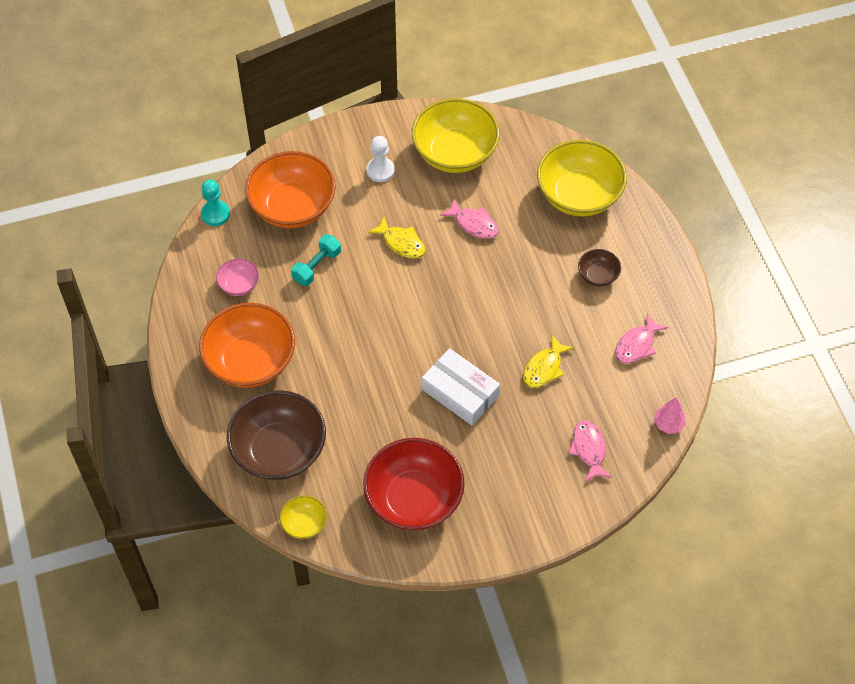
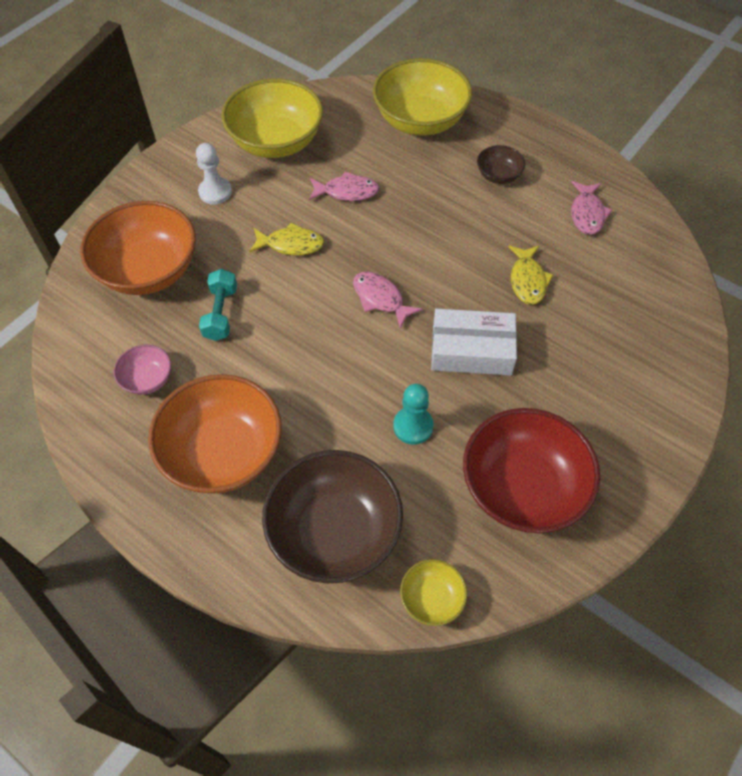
camera: 35 degrees left, 0 degrees up
(215, 214) = (65, 322): turquoise pawn -> turquoise pawn (413, 426)
(589, 449) = (637, 330): pink fish -> pink fish (380, 298)
(668, 424) = (680, 265): pink tree -> none

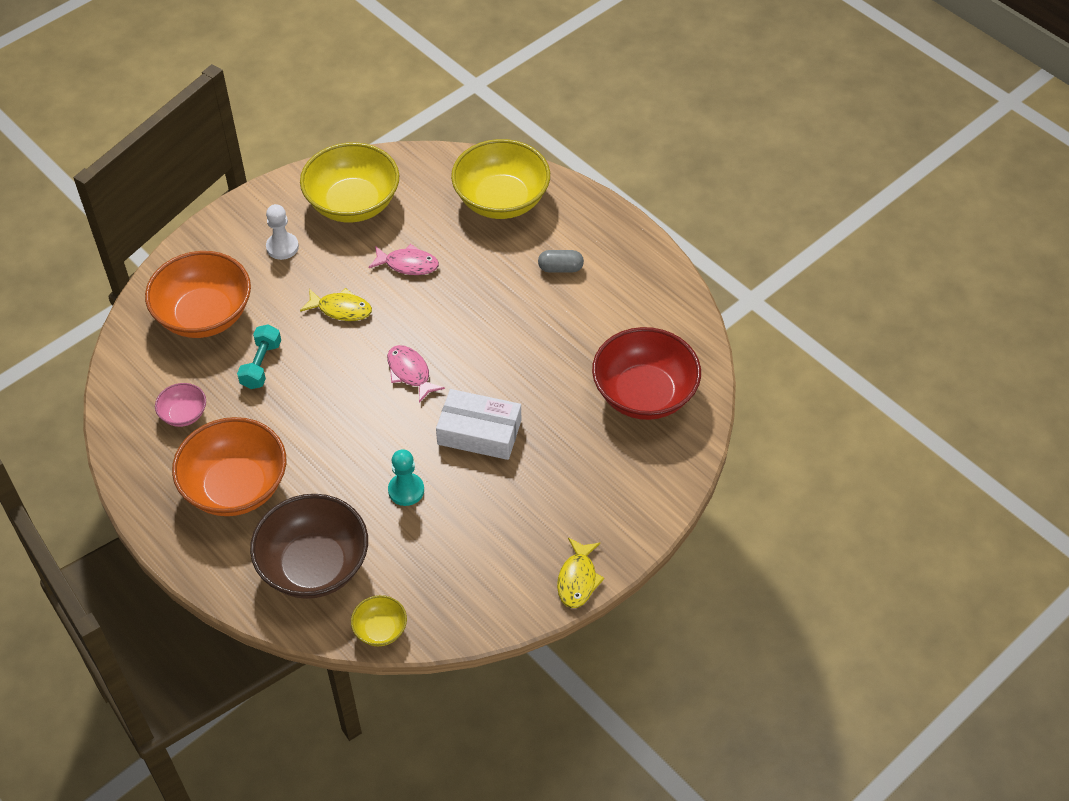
camera: 10 degrees right, 5 degrees down
(498, 175) = (560, 268): brown bowl -> grey capsule
(522, 488) = (485, 556): red bowl -> red bowl (644, 394)
(527, 280) = (553, 376): yellow fish -> yellow fish (578, 579)
(587, 214) = (634, 319): pink fish -> none

